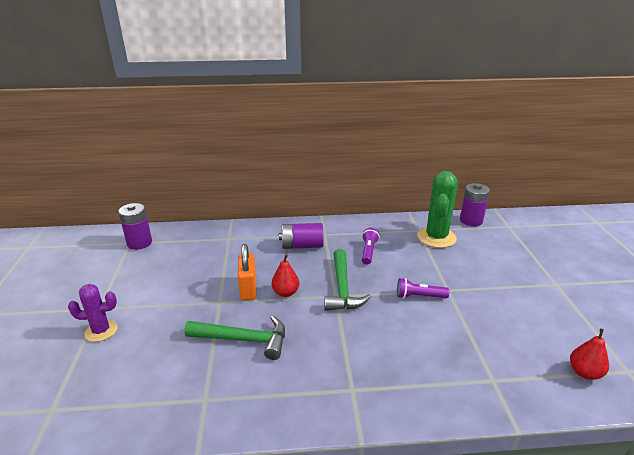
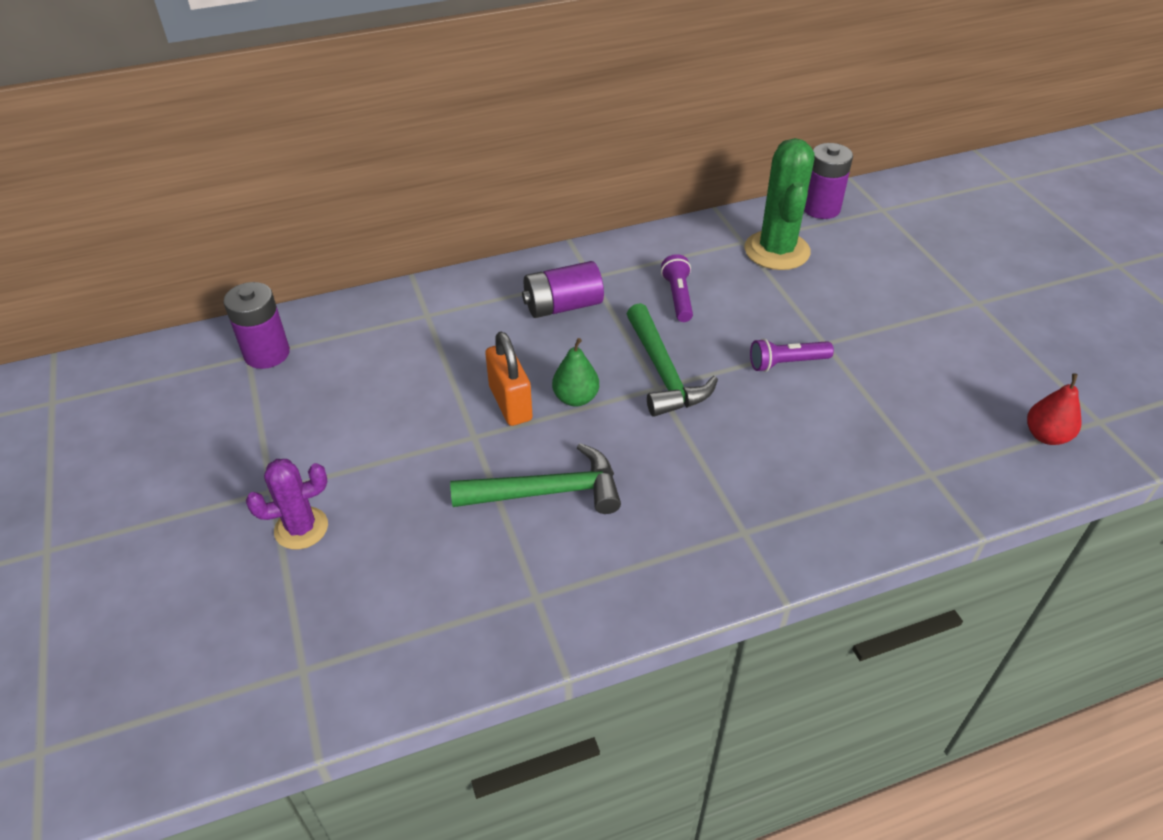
camera: 15 degrees left, 15 degrees up
(285, 292) = (576, 398): red pear -> green pear

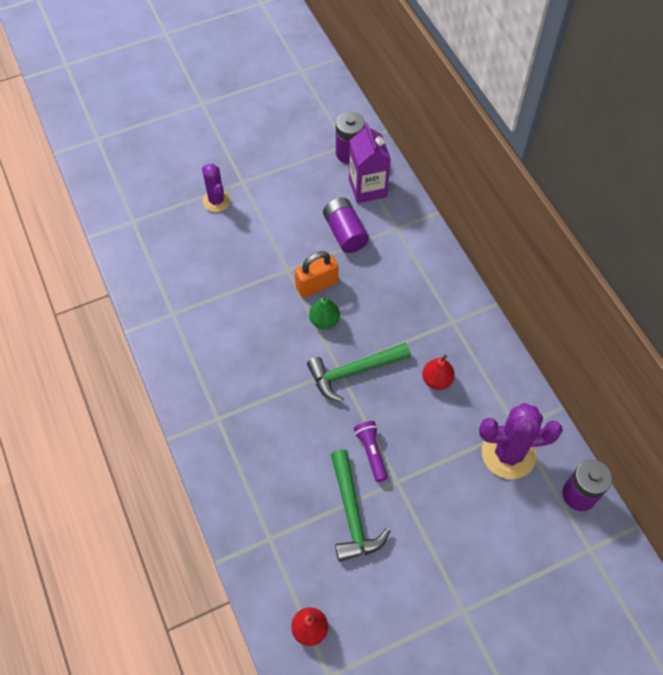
camera: 85 degrees right, 15 degrees up
(343, 338) = (367, 188): none -> purple carton
(548, 492) = (245, 312): green hammer -> green hammer (352, 514)
(563, 306) = (416, 306): purple battery -> purple battery (345, 233)
(678, 297) = (436, 380): purple flashlight -> red pear
(777, 251) = (508, 454): green cactus -> purple cactus

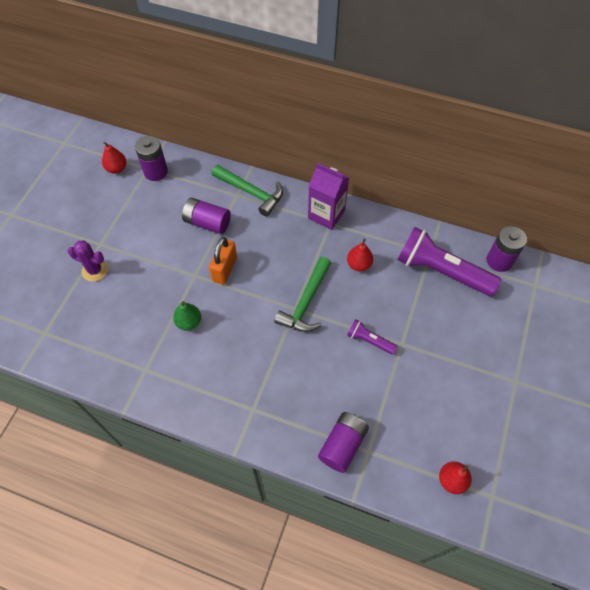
camera: 45 degrees left, 0 degrees up
(254, 513) = (342, 445): none -> purple battery
(320, 126) = (117, 168): none -> red pear
(324, 321) = (254, 287): green pear -> green pear (189, 322)
(352, 514) = (399, 387): green hammer -> green hammer (251, 193)
(367, 188) = (191, 184): purple carton -> purple carton (326, 214)
(508, 454) = (441, 271): purple cactus -> purple flashlight

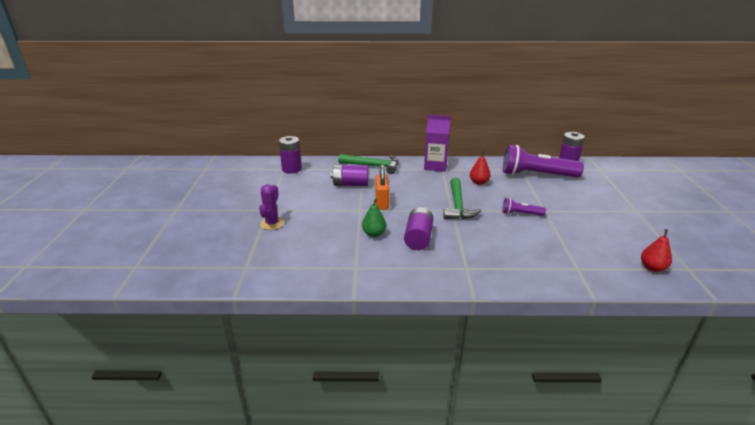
camera: 20 degrees left, 30 degrees down
(95, 270) = (272, 223): purple cactus -> purple cactus turned 75 degrees counterclockwise
(117, 168) = (258, 173): red pear -> none
(342, 445) = (555, 270): purple battery -> purple battery (418, 238)

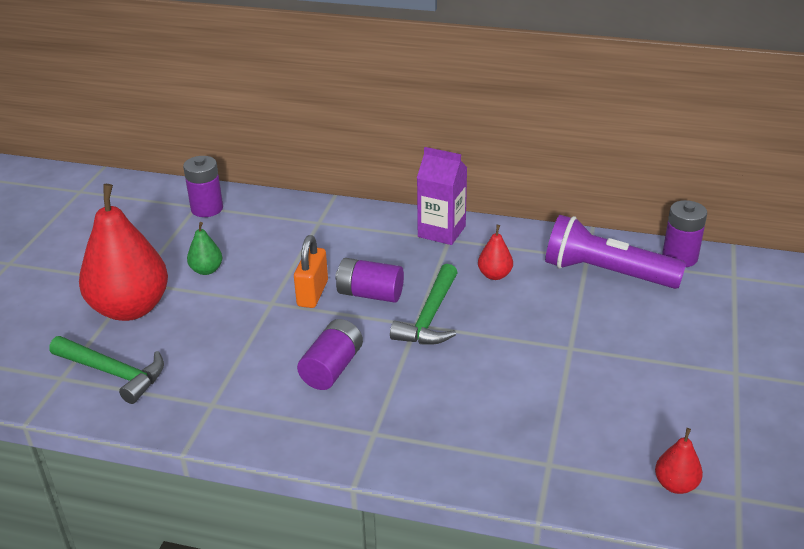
camera: 15 degrees right, 5 degrees up
(272, 223) = (130, 308): purple cactus -> red pear
(350, 184) = (283, 251): purple battery -> purple battery (370, 294)
(373, 166) = (338, 219): green hammer -> green hammer (113, 373)
(374, 234) = (269, 350): green pear -> green pear (206, 270)
(520, 214) = (525, 348): purple flashlight -> none

